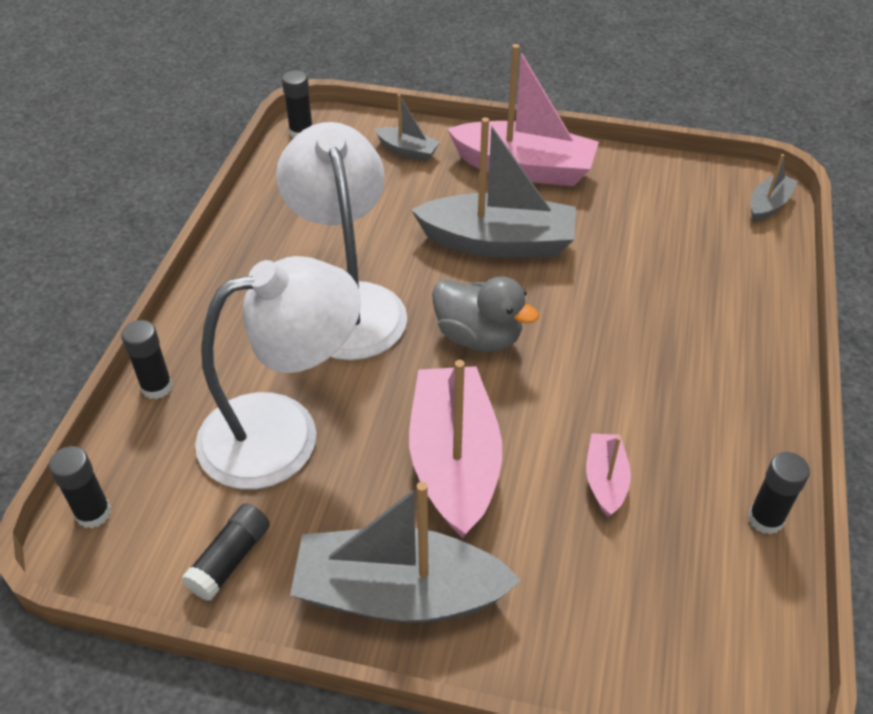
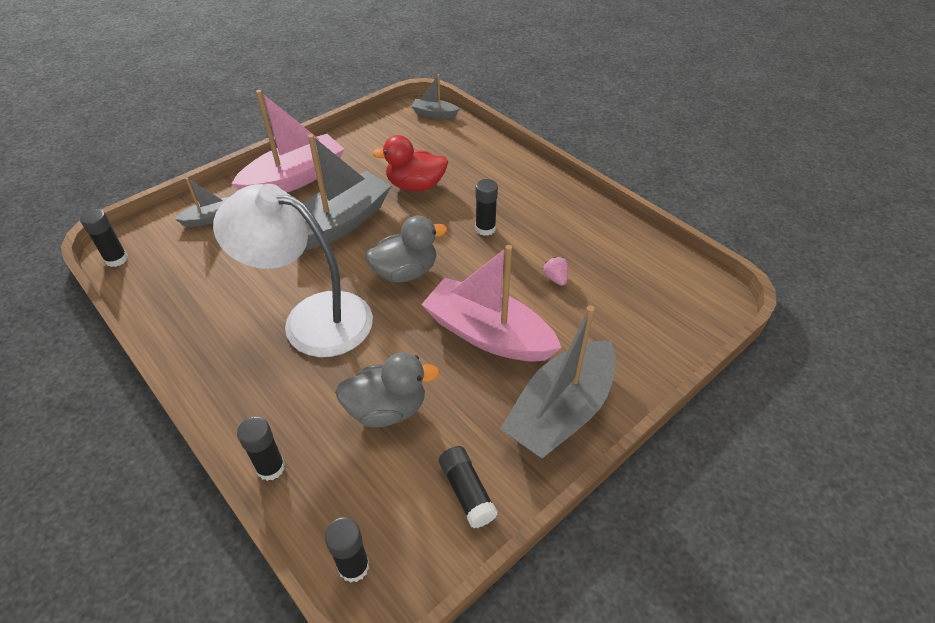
camera: 55 degrees left, 0 degrees up
(283, 432) = (387, 409): white lamp -> grey duck
(605, 480) = (555, 278): pink boat -> pink strawberry
(622, 264) = (415, 186): none -> red duck
(765, 519) = (625, 236): black glue stick -> black glue stick (485, 228)
(768, 205) = (434, 114): grey boat -> grey boat turned 60 degrees counterclockwise

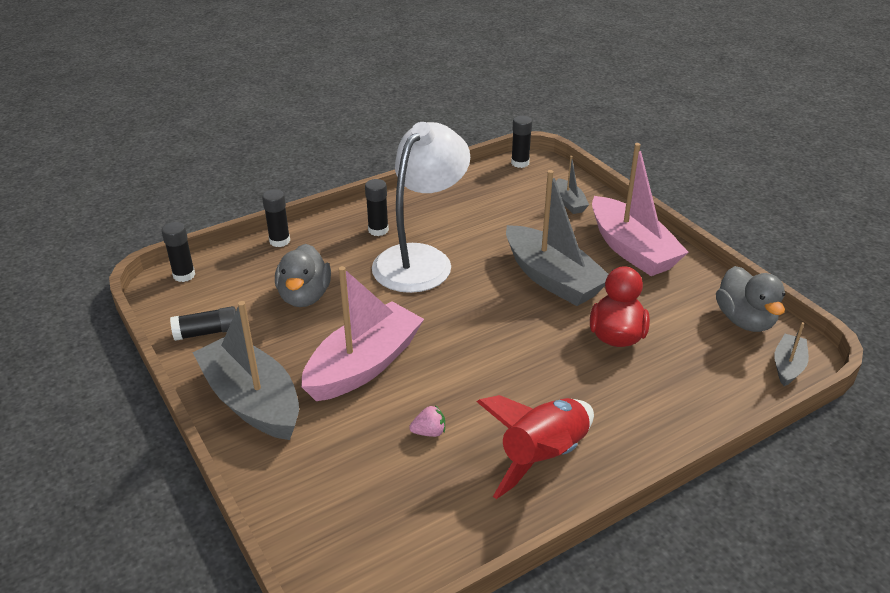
camera: 100 degrees right, 10 degrees down
(405, 272) = (467, 317): grey duck -> grey duck (745, 320)
(485, 228) = (528, 385): black glue stick -> black glue stick (378, 230)
(557, 216) = (543, 456): none -> red rocket

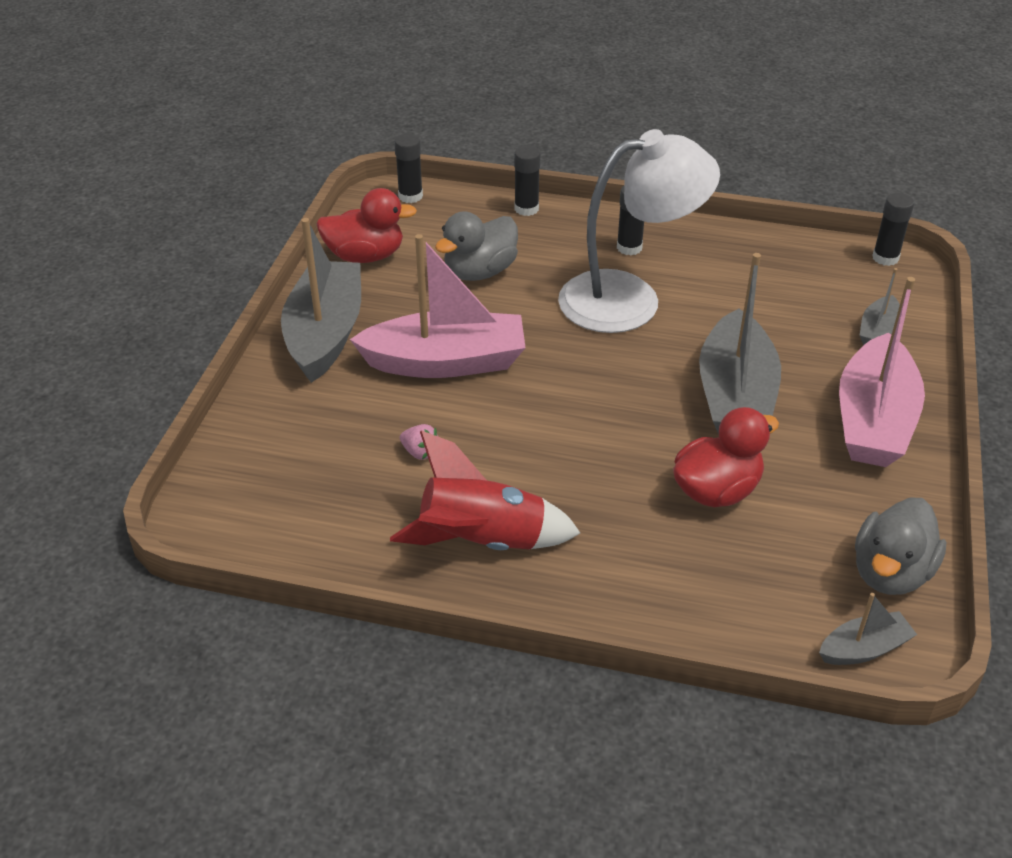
camera: 45 degrees right, 5 degrees up
(207, 332) = (365, 256): black glue stick -> red duck

